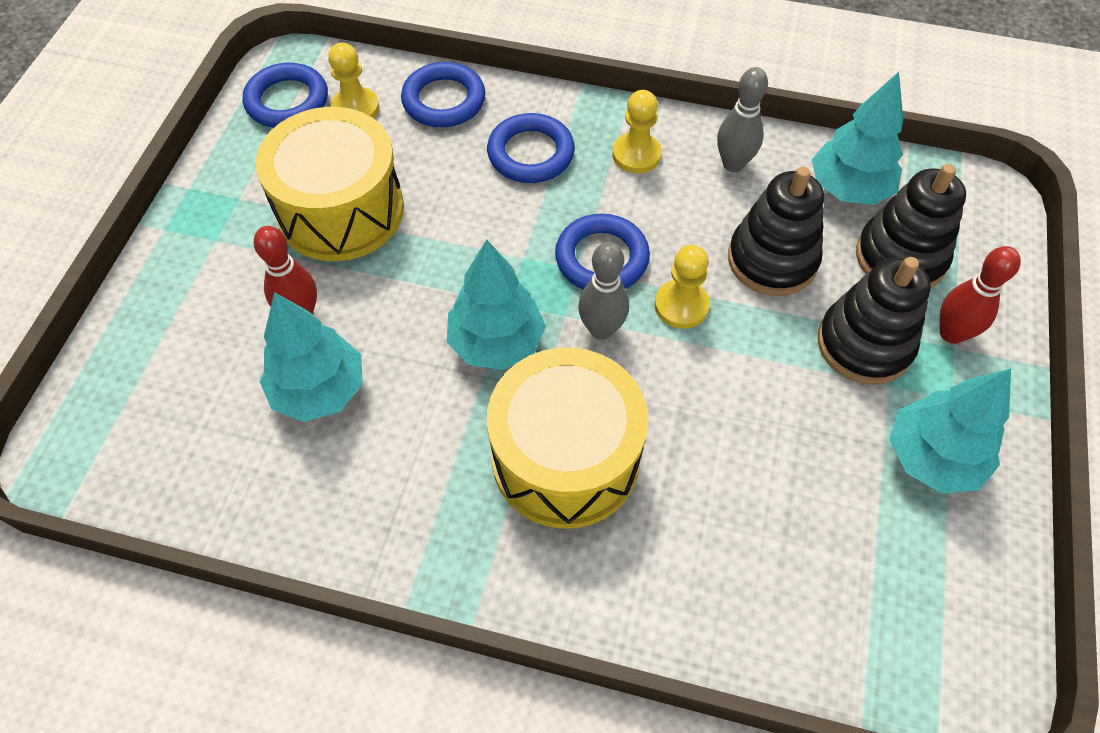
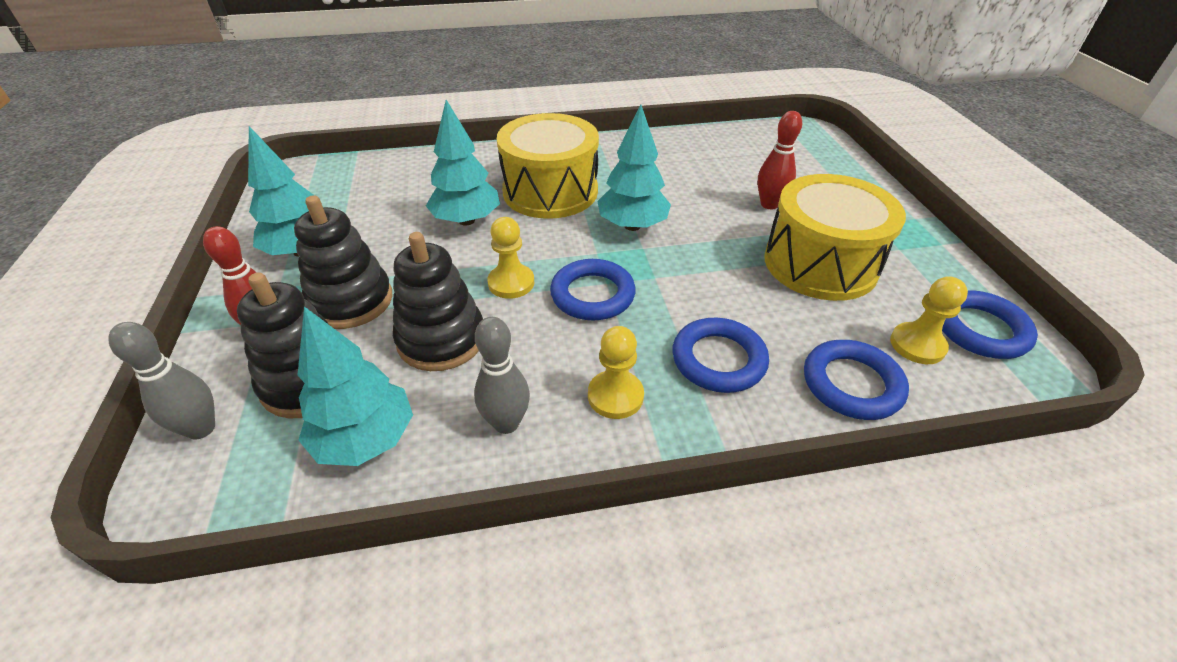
camera: 155 degrees right, 15 degrees down
(319, 390) = (716, 179): turquoise tree -> turquoise tree (466, 220)
(601, 329) = (565, 252): grey bowling pin -> grey bowling pin (201, 428)

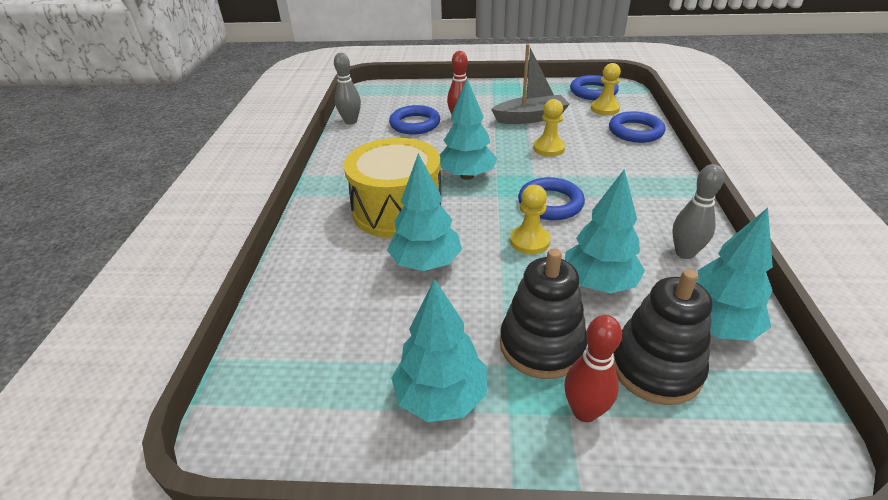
camera: 75 degrees left, 5 degrees down
(201, 428) = (727, 449): grey bowling pin -> grey bowling pin (351, 121)
(441, 339) = (599, 283): black stacking toy -> turquoise tree
(615, 396) = (653, 206): yellow pawn -> yellow pawn (548, 148)
(718, 360) = (618, 165): blue ring -> blue ring (415, 124)
(820, 264) = (530, 118): yellow drum -> grey boat

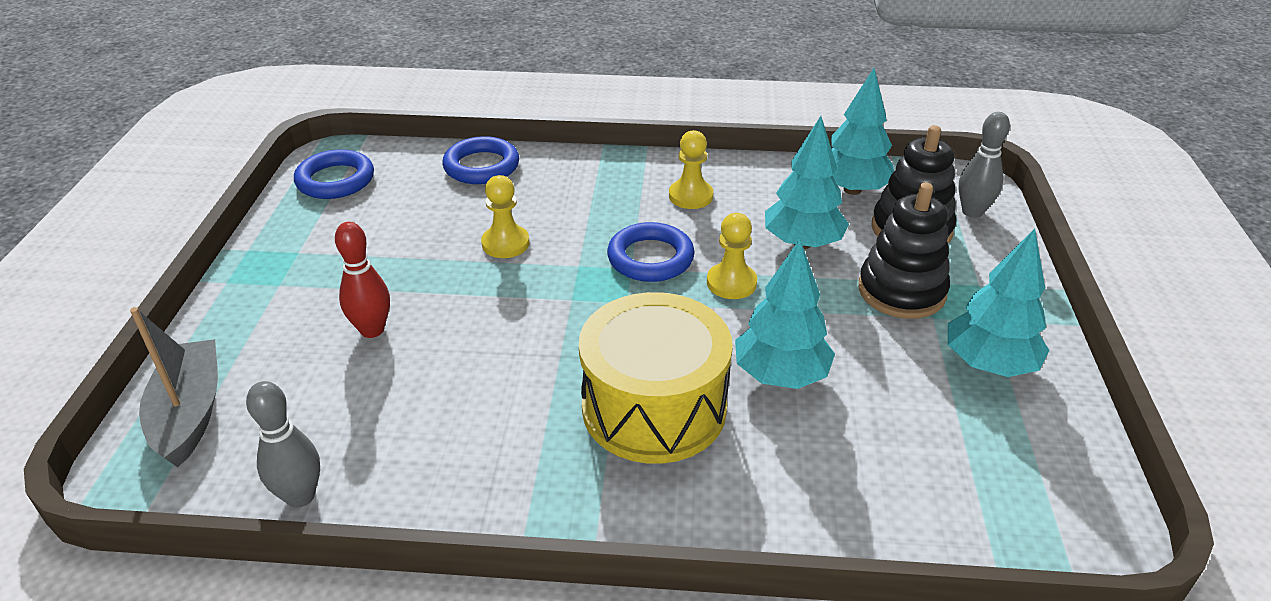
camera: 90 degrees left, 0 degrees up
(415, 124) = (360, 391): blue ring -> none
(467, 176) = (567, 329): turquoise tree -> none
(530, 118) = (399, 250): grey boat -> grey boat (189, 413)
(584, 411) = (973, 275): red bowling pin -> none
(605, 109) = (401, 179): yellow pawn -> yellow pawn (690, 196)
(684, 253) = (749, 183): grey bowling pin -> grey bowling pin (972, 212)

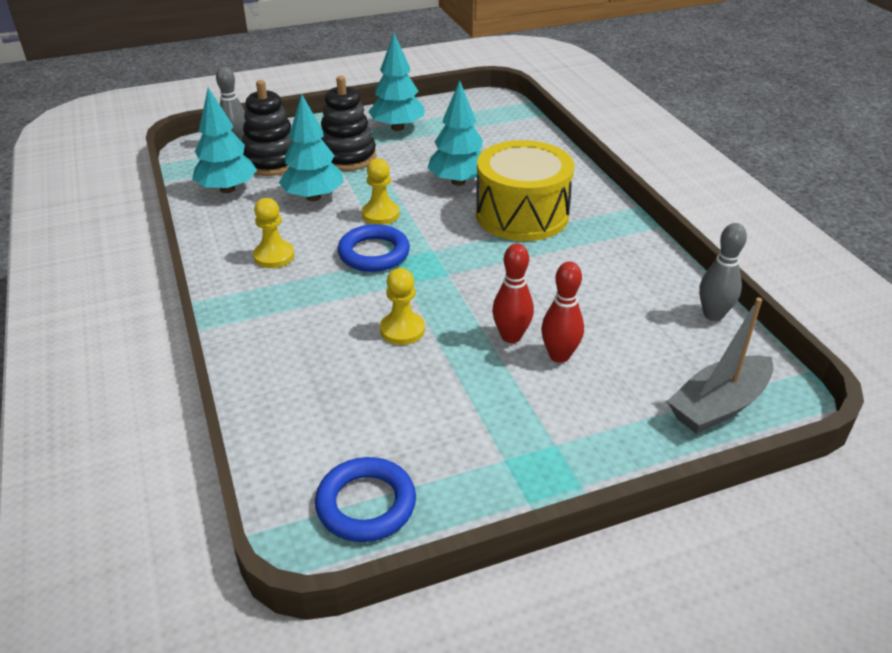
camera: 115 degrees left, 0 degrees up
(431, 308) = (511, 336): none -> red bowling pin
(481, 166) = (281, 396): blue ring -> none

